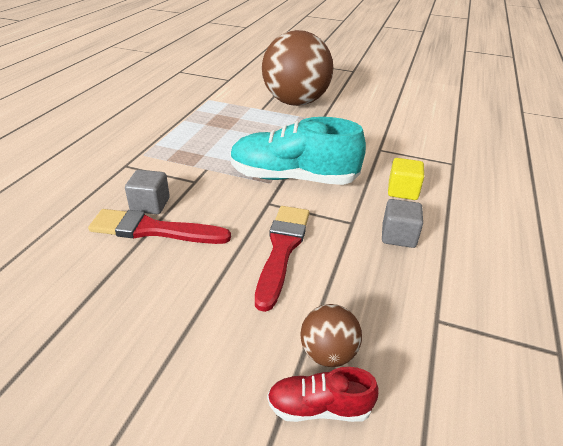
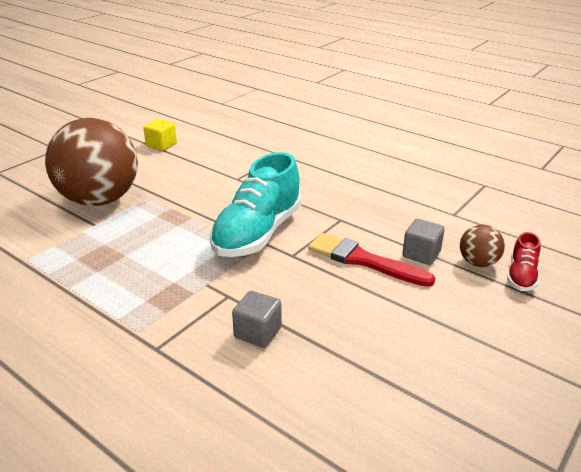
camera: 70 degrees left, 5 degrees down
(154, 230) = (305, 333): red brush -> none
(398, 236) = (365, 204): grey cube -> grey cube (421, 254)
(402, 191) = (308, 186): yellow cube -> yellow cube (161, 145)

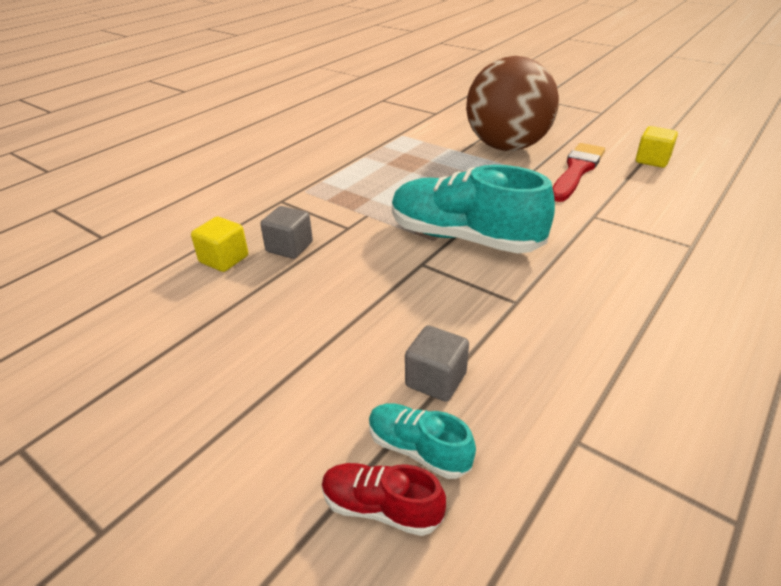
camera: 90 degrees right, 5 degrees up
(275, 380) = (224, 259): none -> yellow cube
(364, 260) = (415, 320): red brush -> red brush (576, 171)
(478, 263) = (418, 449): brown ball -> turquoise shoe

